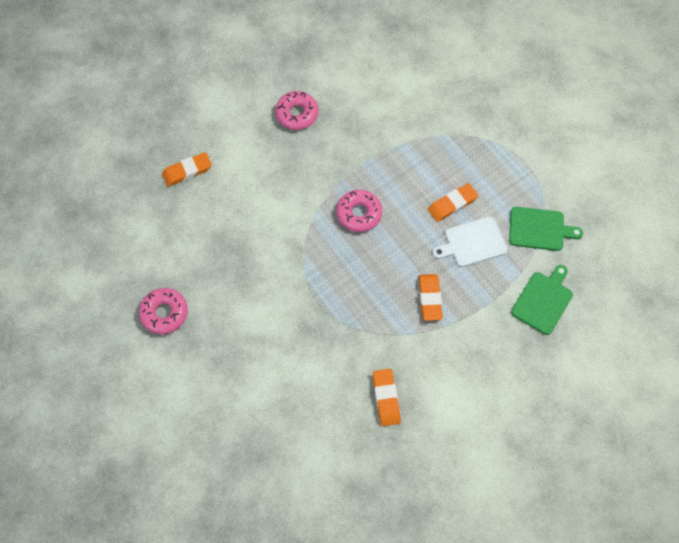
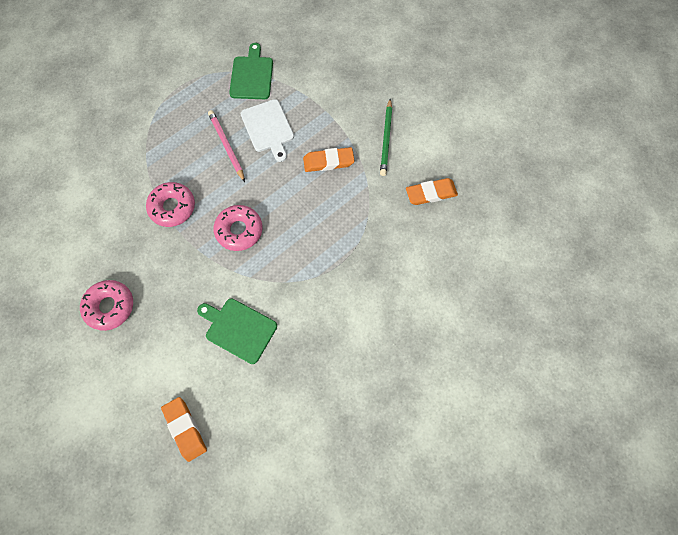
camera: 95 degrees left, 5 degrees up
(164, 313) = (370, 424): pink donut -> pink donut (173, 207)
(452, 204) = (227, 146): orange eraser -> pink pencil
(455, 359) = (386, 139): none -> green pencil
(543, 301) = (322, 73): green cutting board -> green cutting board (239, 329)

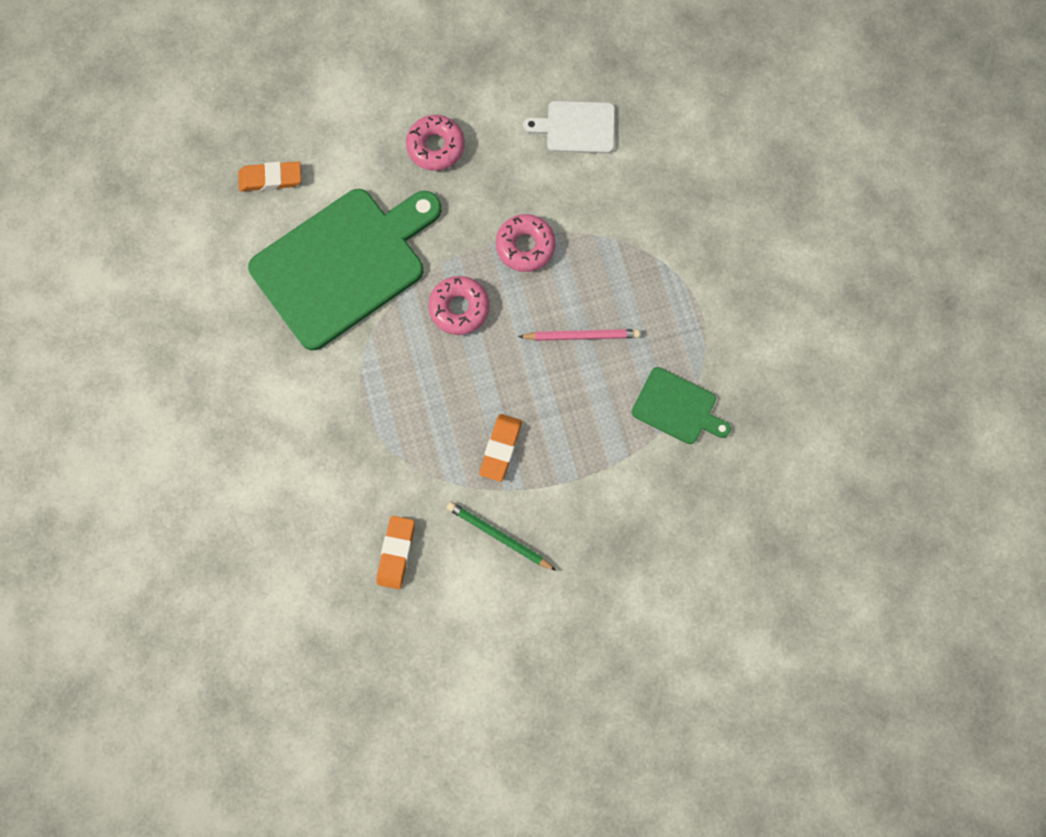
camera: 115 degrees right, 5 degrees up
(239, 329) = (344, 264): green cutting board -> green cutting board, size x2.10
(268, 128) = (585, 395): white cutting board -> white cutting board (576, 127)

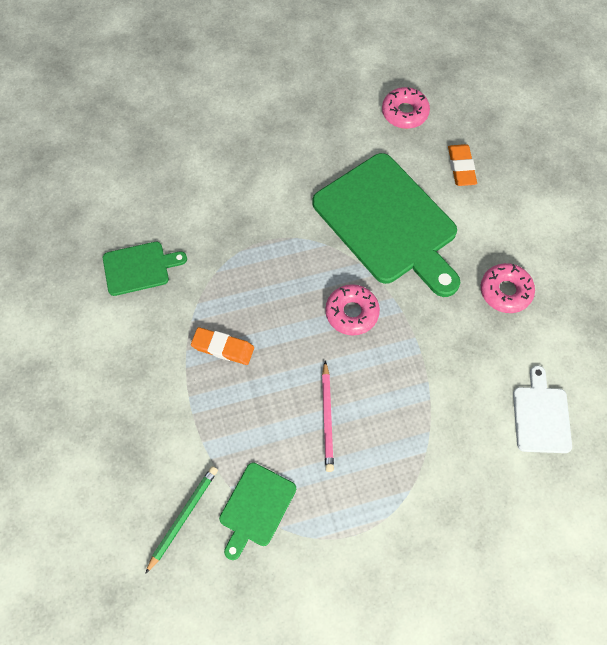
camera: 90 degrees right, 10 degrees down
(396, 553) = (139, 268): orange eraser -> green cutting board
(499, 536) = (145, 347): green pencil -> green pencil (183, 517)
(525, 246) = (414, 368): pink donut -> pink donut (404, 113)

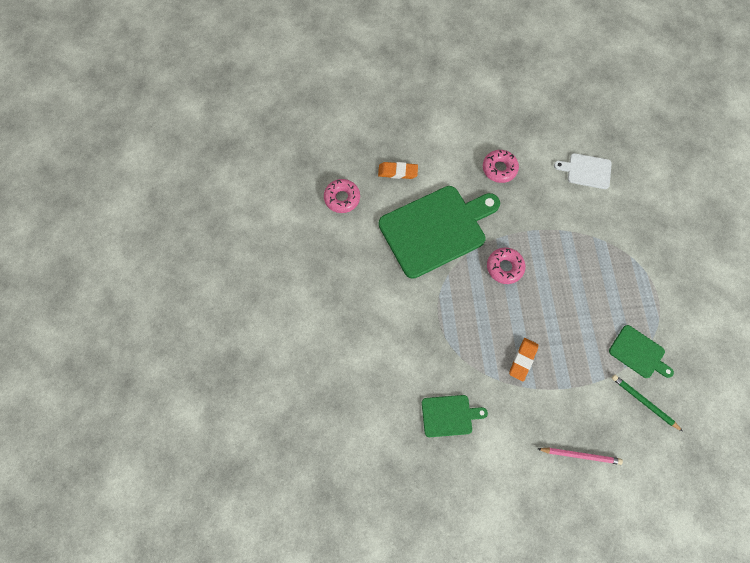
camera: 80 degrees left, 5 degrees up
(139, 268) = (449, 415): green cutting board -> green cutting board turned 90 degrees clockwise
(327, 418) = (580, 297): pink pencil -> pink pencil (580, 455)

